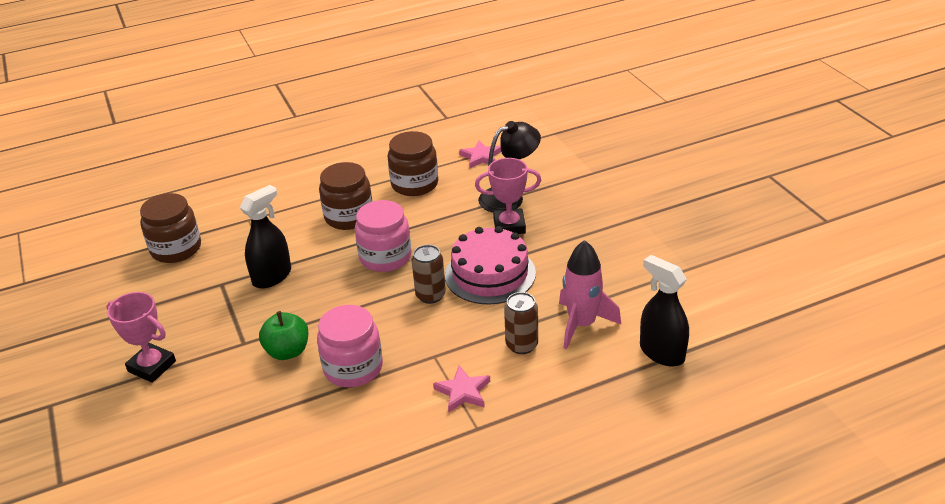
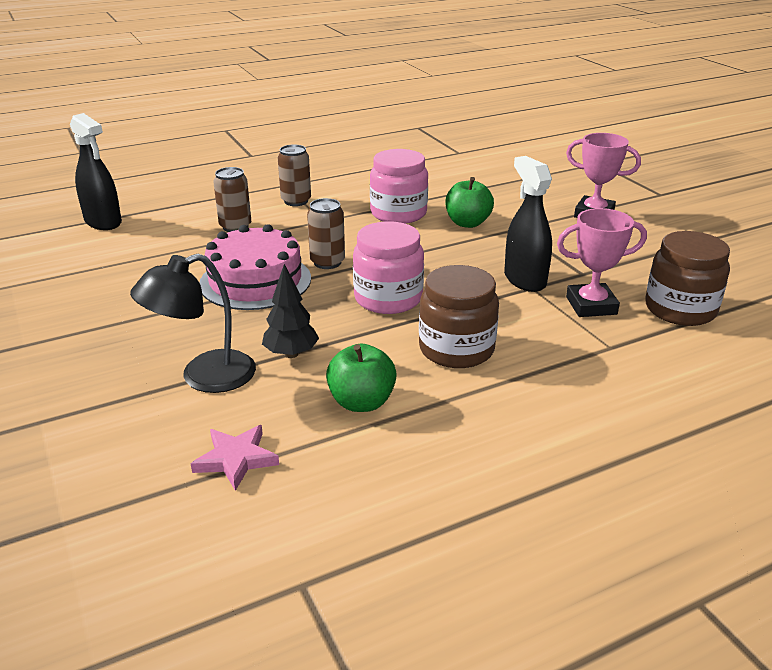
camera: 175 degrees right, 5 degrees down
(272, 276) = (524, 280): black spray bottle -> black spray bottle turned 120 degrees clockwise
(414, 184) = (361, 402): brown jar -> green apple
(457, 212) = (291, 354): none -> black tree
(463, 392) = (296, 201): pink star -> brown can
(509, 226) = (216, 334): pink trophy -> pink trophy (591, 305)
(582, 324) = (168, 240): pink rocket -> none

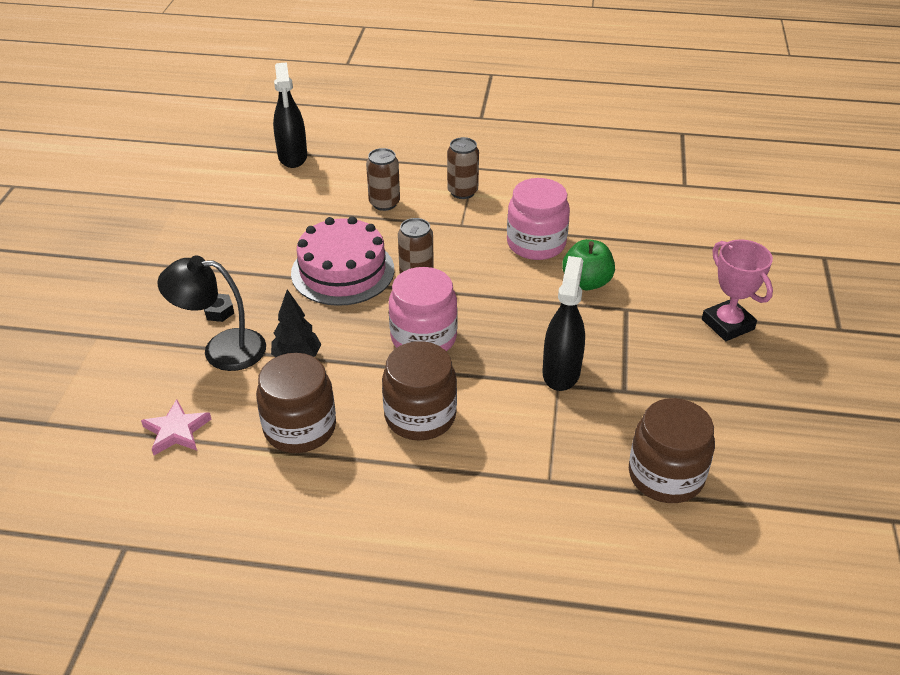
camera: 35 degrees right, 10 degrees up
(164, 351) = (219, 311): none -> black nut
(361, 402) = (300, 428): green apple -> brown jar
(591, 305) = (586, 429): pink trophy -> none

